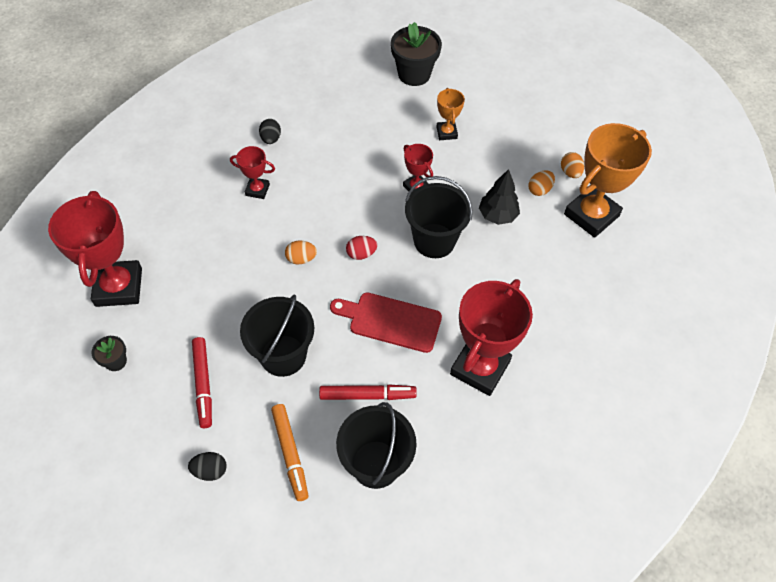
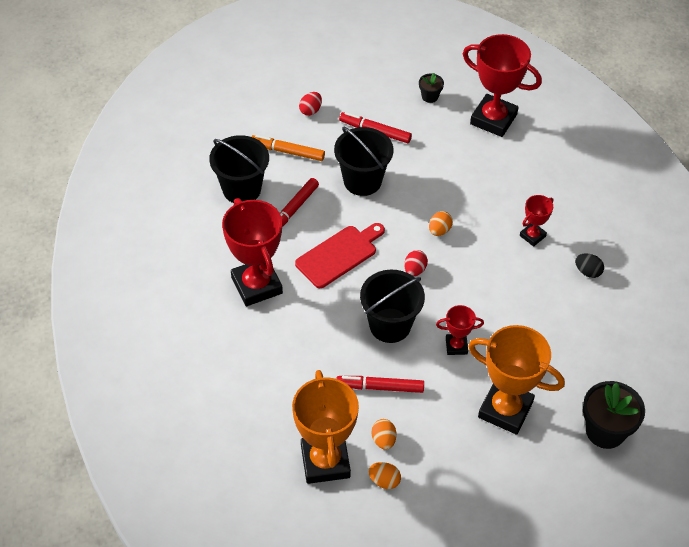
camera: 125 degrees right, 5 degrees down
(210, 470) = (310, 110): black egg -> red egg
(446, 133) = (505, 410): orange trophy -> orange trophy, size x2.02
(497, 215) = (380, 387): black tree -> red marker

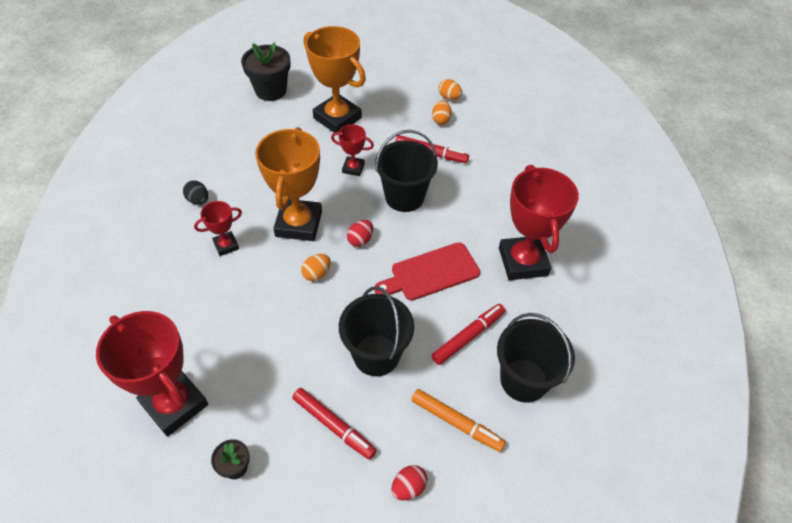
camera: 165 degrees left, 0 degrees up
(325, 461) = (490, 117): orange trophy -> orange trophy (299, 224)

